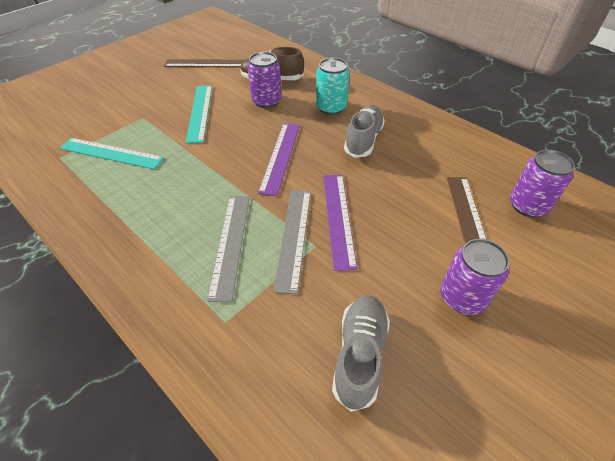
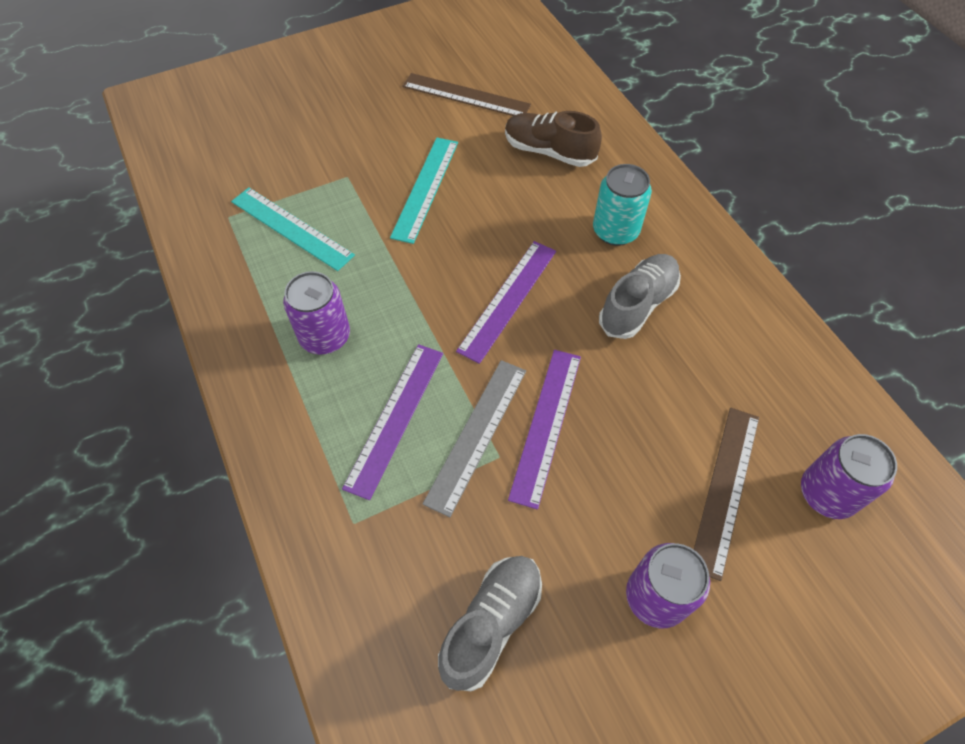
camera: 20 degrees right, 10 degrees up
(230, 244) = (395, 418): grey ruler -> purple ruler
(266, 101) = (525, 193): purple can -> purple can (325, 337)

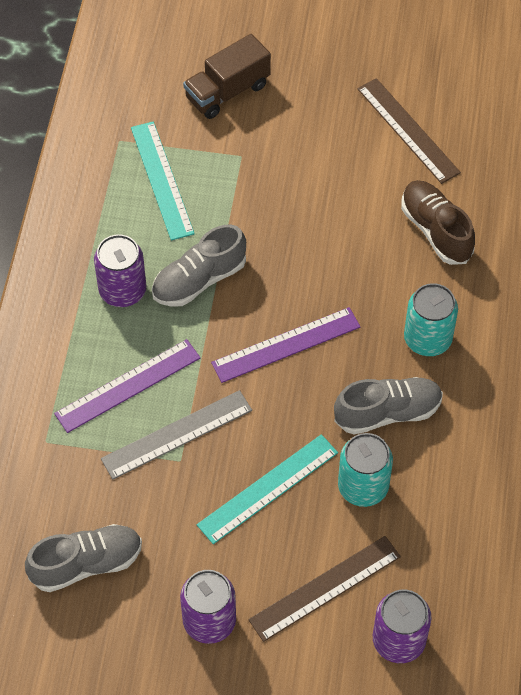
camera: 35 degrees right, 0 degrees up
(297, 136) = (227, 91): none -> brown truck
(389, 289) = (199, 280): none -> grey shoe
(425, 188) = (298, 205): turquoise ruler -> turquoise ruler (268, 488)
(546, 425) = (233, 459): purple ruler -> none
(674, 377) = (363, 487): none -> turquoise can

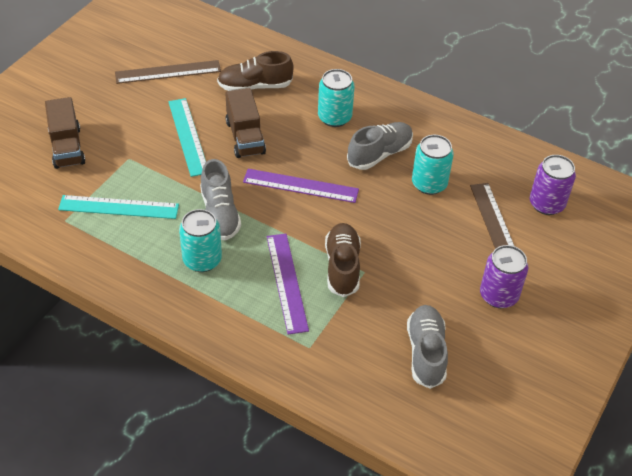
camera: 70 degrees left, 10 degrees down
(122, 290) = (202, 260): purple can -> turquoise can
(177, 434) = (342, 267): grey ruler -> brown shoe
(268, 488) = (409, 231): turquoise ruler -> turquoise ruler (188, 136)
(286, 345) = (300, 186): purple ruler -> purple ruler turned 75 degrees counterclockwise
(338, 256) = (245, 137): none -> brown truck
(387, 413) = (379, 154): grey shoe -> grey shoe turned 45 degrees clockwise

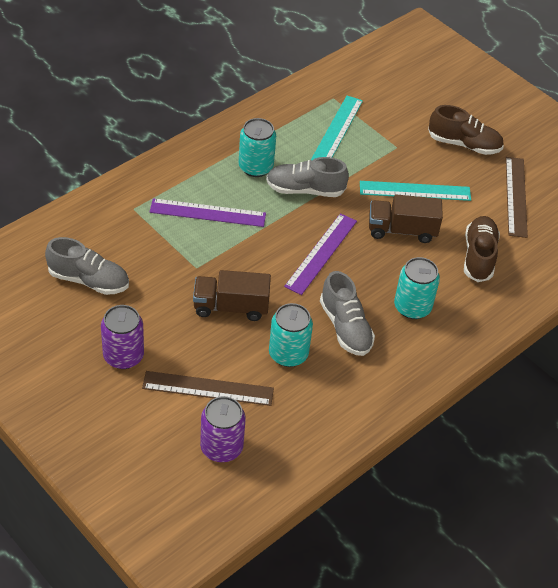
camera: 105 degrees right, 0 degrees up
(67, 147) = (423, 112): brown truck -> brown truck (231, 307)
(342, 267) = (208, 254): brown shoe -> brown shoe (464, 144)

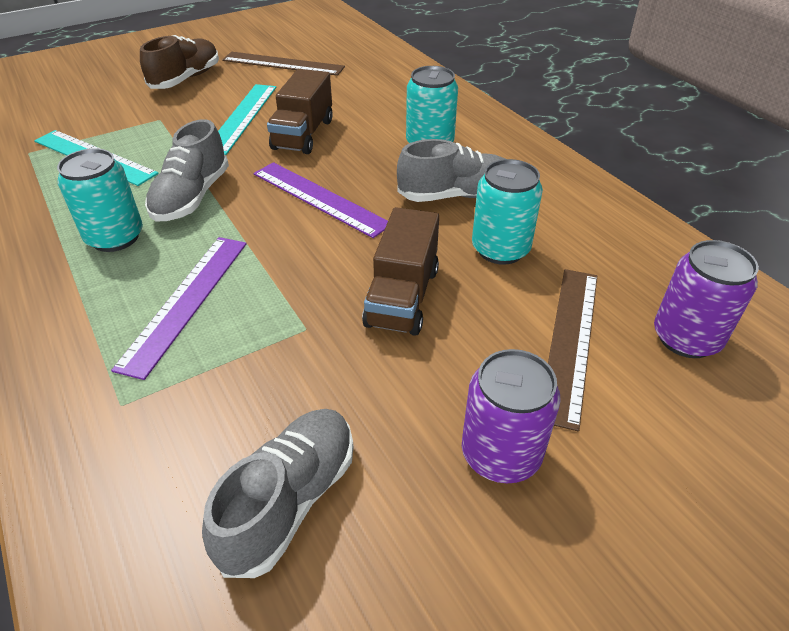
camera: 75 degrees left, 5 degrees down
(478, 256) = (362, 95): brown shoe -> none

